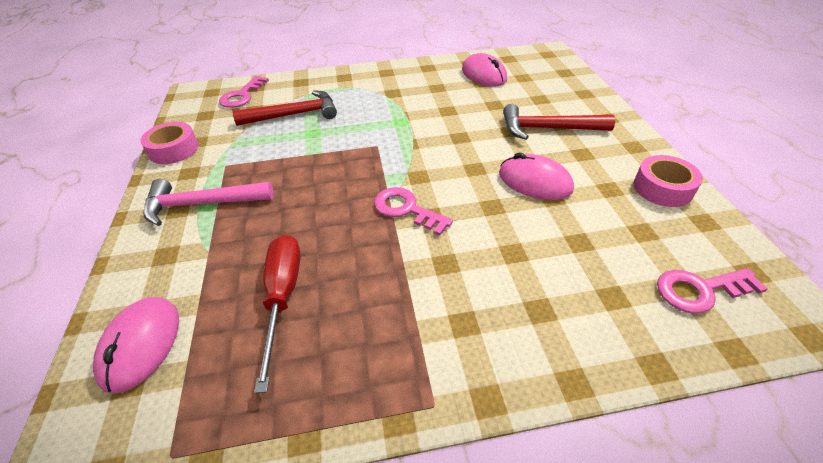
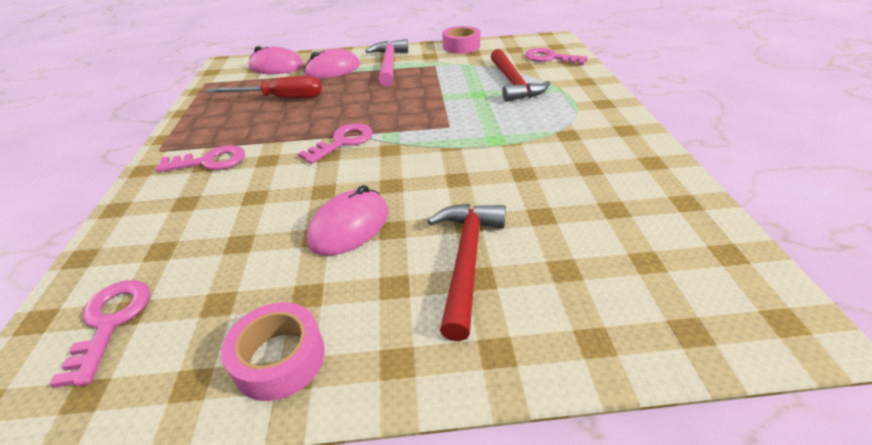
camera: 95 degrees right, 5 degrees down
(457, 320) = (209, 161): none -> pink key
(484, 75) = (642, 214): pink mouse -> pink mouse (332, 70)

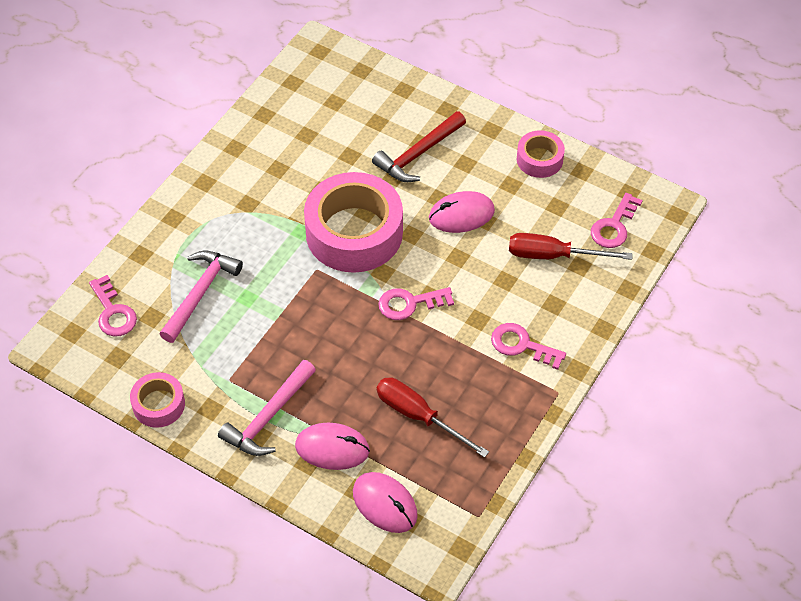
camera: 145 degrees left, 15 degrees up
(202, 243) = (553, 255): none -> red screwdriver
(448, 160) = (354, 233): none -> pink tape
(513, 83) = (200, 293): red hammer -> pink hammer

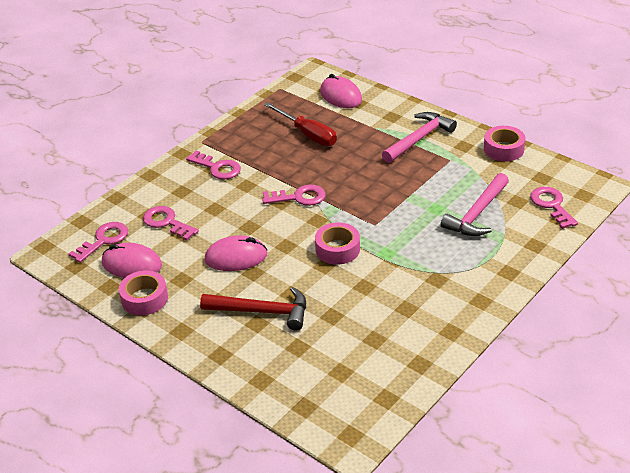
camera: 170 degrees left, 15 degrees down
(332, 448) = (373, 122): pink mouse -> pink mouse (132, 264)
(354, 233) = (337, 249): pink tape -> pink tape, size x0.50
(418, 154) = (262, 311): red hammer -> red hammer turned 45 degrees clockwise
(553, 255) = (167, 222): red screwdriver -> pink key

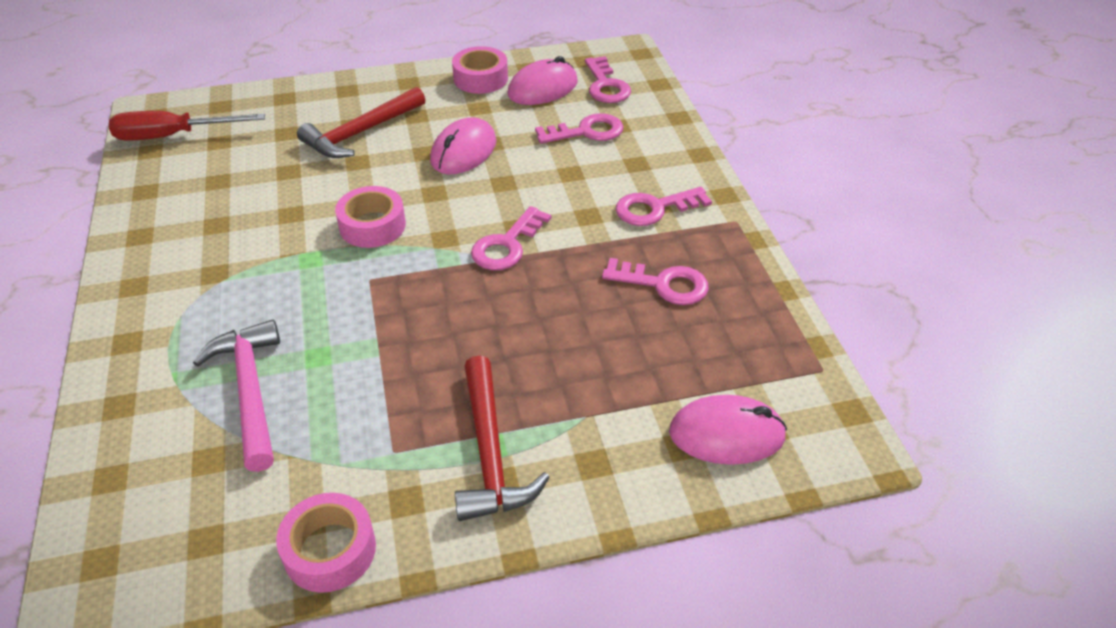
camera: 125 degrees right, 5 degrees up
(307, 134) = (646, 329): red screwdriver -> red screwdriver (173, 136)
(419, 139) = (490, 452): pink hammer -> red hammer
(551, 205) = (142, 493): pink key -> pink key (663, 284)

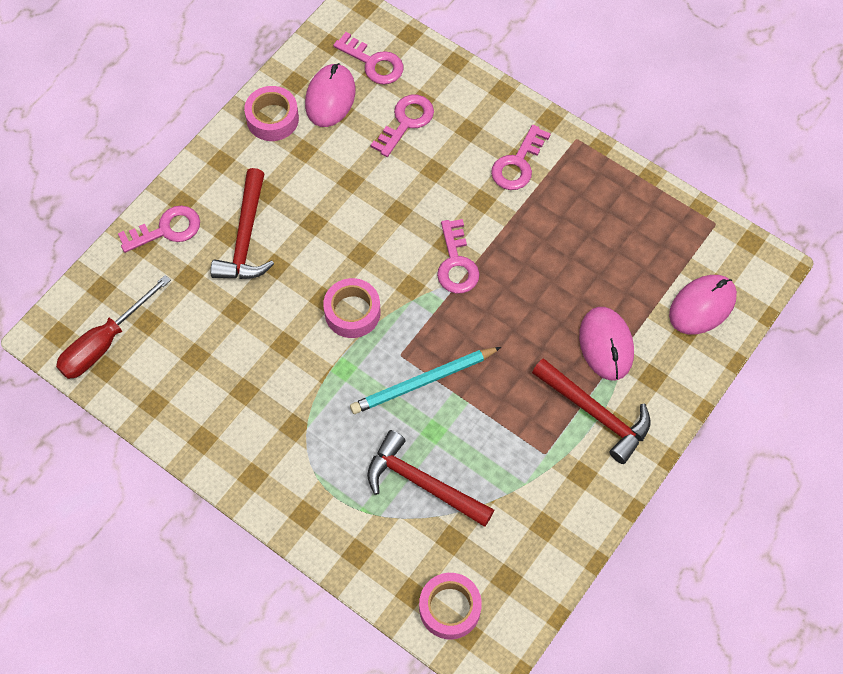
camera: 40 degrees left, 20 degrees up
(250, 391) = (422, 483): pink hammer -> red hammer
(330, 550) = (574, 531): pink tape -> pink tape (450, 608)
(361, 312) = (423, 382): none -> turquoise pencil
(463, 151) = (340, 202): pink mouse -> pink mouse (606, 345)
(663, 284) = (579, 224): pink key -> pink key (166, 229)

